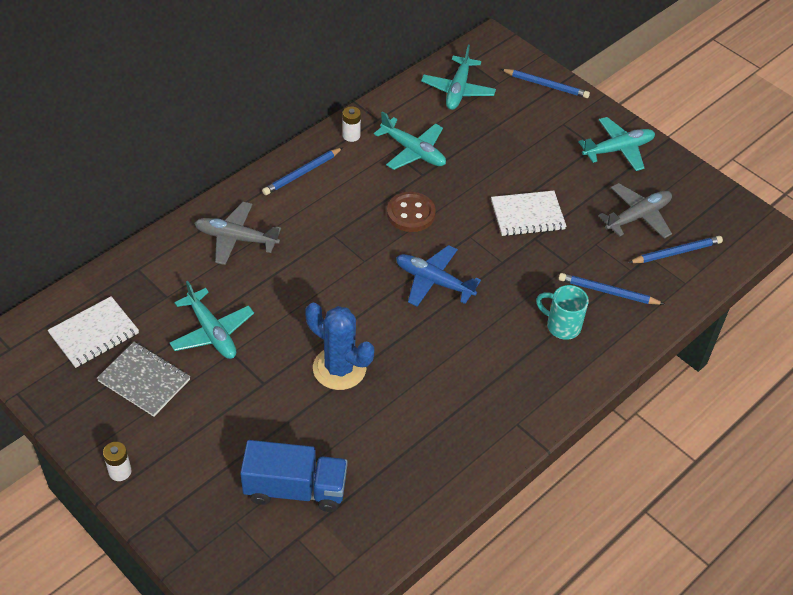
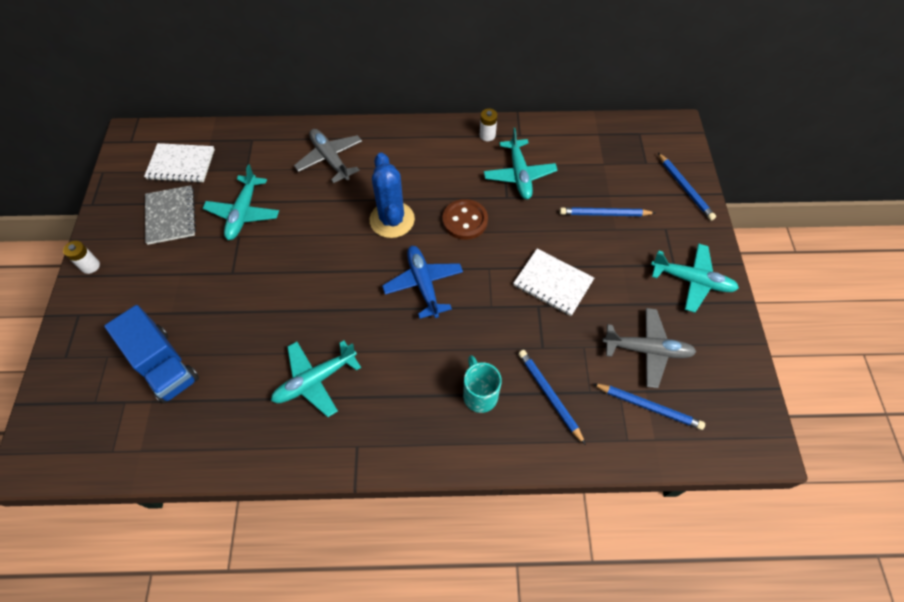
camera: 45 degrees right, 10 degrees up
(301, 173) = (423, 141): blue pencil -> blue pencil (604, 214)
(339, 368) = (288, 300): blue cactus -> blue cactus (392, 220)
(458, 90) = (606, 149): turquoise plane -> turquoise plane (315, 380)

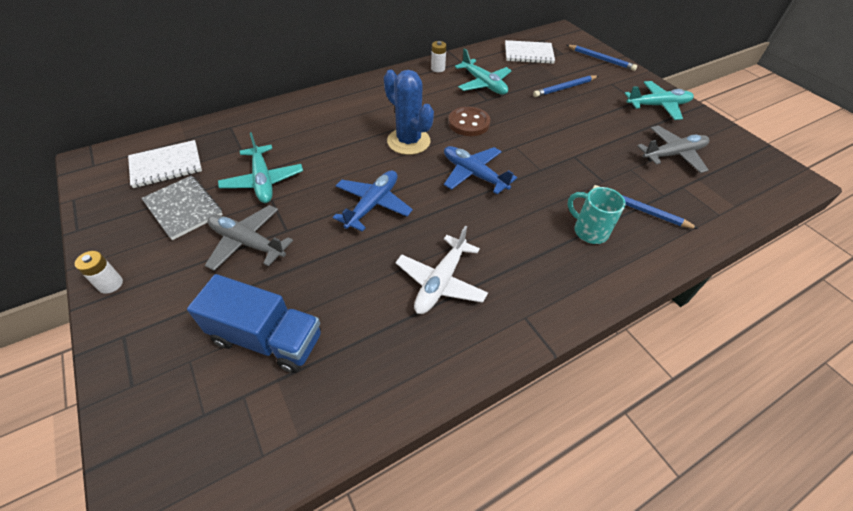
camera: 30 degrees left, 10 degrees down
(314, 278) = (373, 204): none -> blue plane
(315, 380) = (440, 282): turquoise plane -> white plane
(330, 159) = (318, 118): grey plane -> grey plane (247, 242)
(553, 283) = (570, 139): white notebook -> white notebook (528, 54)
(649, 407) = (710, 188): blue pencil -> none

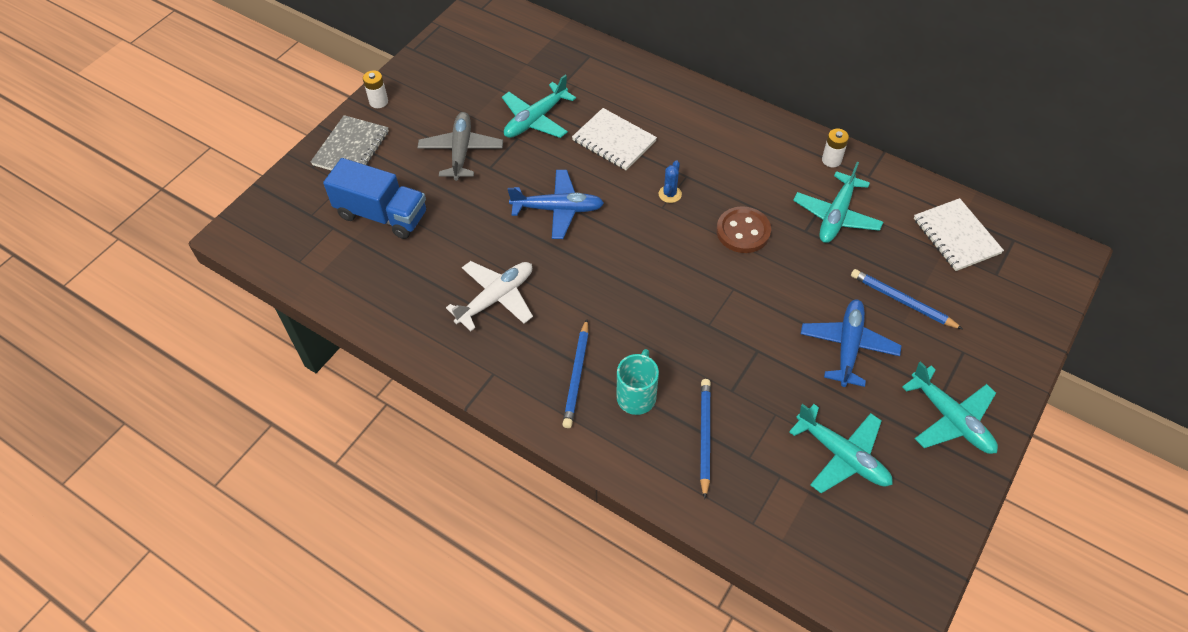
camera: 65 degrees right, 5 degrees up
(166, 165) = (510, 49): white notebook -> white notebook (614, 141)
(183, 208) = (471, 91): grey notebook -> grey notebook (351, 148)
(267, 338) = (382, 215): blue truck -> blue truck turned 60 degrees counterclockwise
(408, 141) = (670, 194): blue cactus -> blue cactus, size x0.45
(440, 282) = (496, 298): white plane -> white plane turned 135 degrees clockwise
(473, 174) = (657, 268): blue plane -> blue plane (848, 346)
(601, 59) = (1022, 323): blue pencil -> blue pencil (576, 376)
(673, 154) = (842, 456): grey plane -> turquoise plane

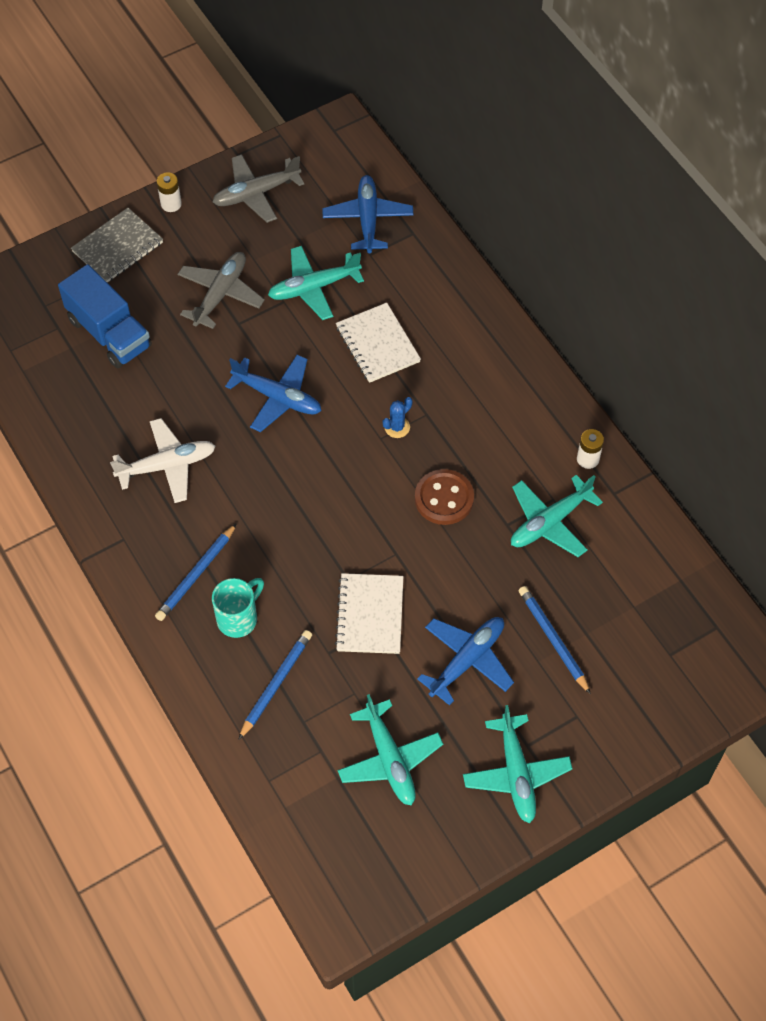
camera: 25 degrees right, 5 degrees up
(445, 71) = (256, 193): none -> grey plane
(547, 58) = (368, 219): none -> blue plane
(956, 236) = (658, 597): white notebook -> white notebook (370, 615)

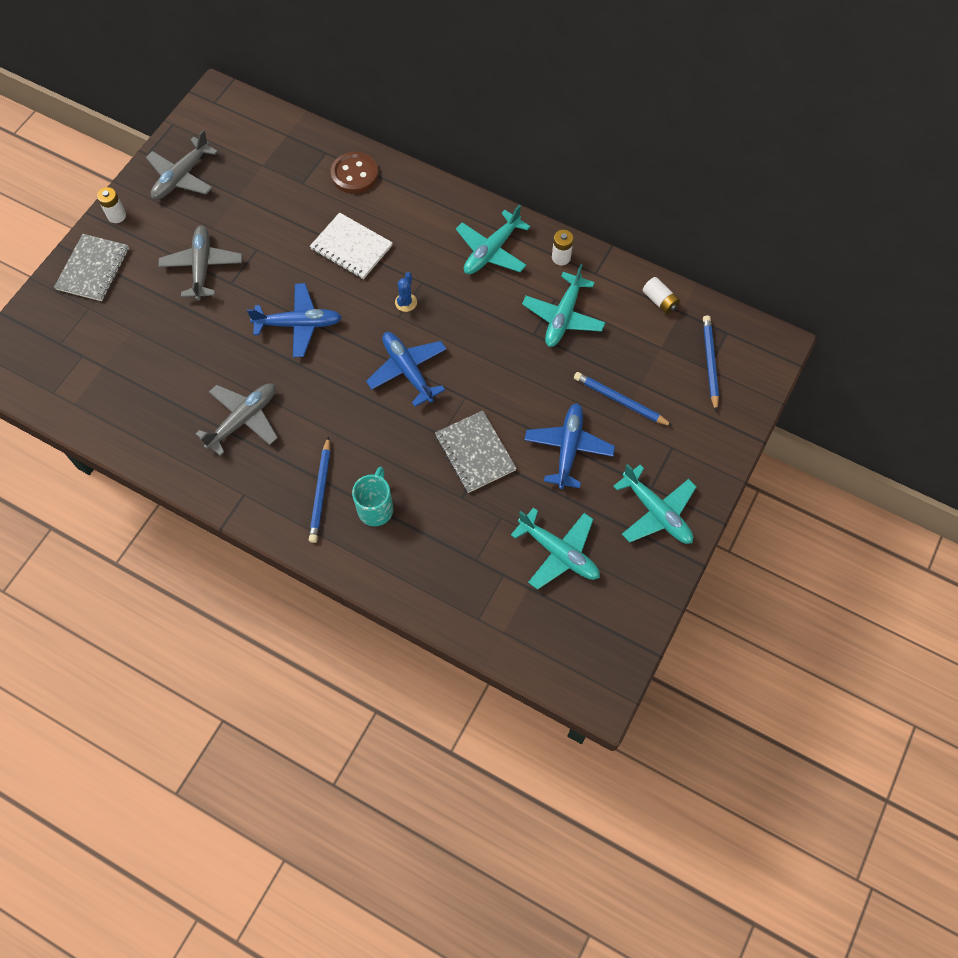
camera: 30 degrees left, 5 degrees up
(109, 333) = (129, 339): blue truck -> none
(167, 465) = (243, 419): white plane -> grey plane
(276, 684) = (437, 542): blue pencil -> blue pencil (710, 362)
(313, 288) = (274, 228): turquoise plane -> turquoise plane (491, 251)
(368, 219) = (283, 157): blue plane -> blue plane (407, 370)
(370, 615) = (475, 453): white notebook -> grey notebook
(444, 498) = (475, 338): brown button -> brown button (354, 174)
(664, 557) = (659, 301): none -> white battery

